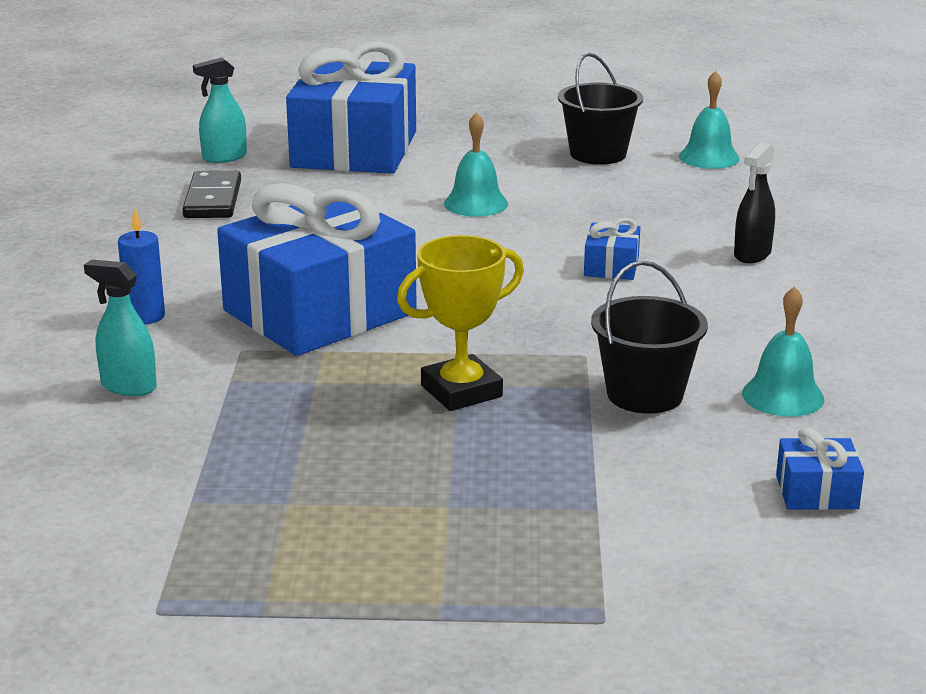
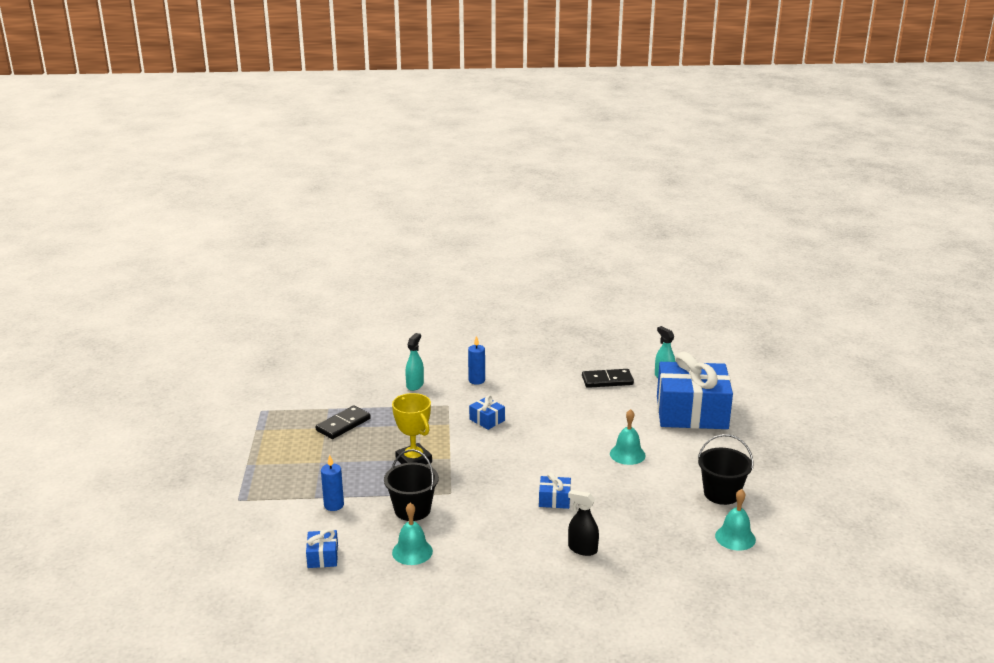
camera: 85 degrees right, 0 degrees up
(281, 478) = (343, 425): none -> black domino
(320, 312) = (487, 420): blue gift -> blue gift, size x0.40
(628, 483) = (334, 505): none -> blue candle

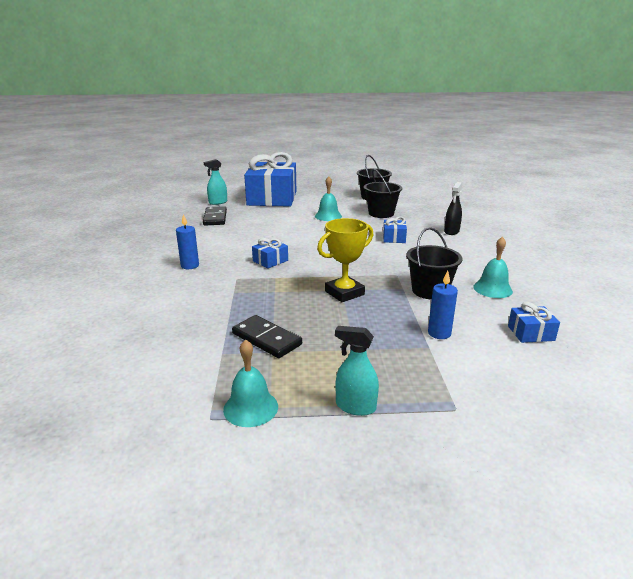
camera: 90 degrees left, 0 degrees up
(415, 385) = (184, 297): turquoise spray bottle -> turquoise spray bottle (355, 406)
(646, 496) = (381, 213): none -> black bucket
(735, 537) = (418, 197): turquoise bell -> turquoise bell (250, 408)

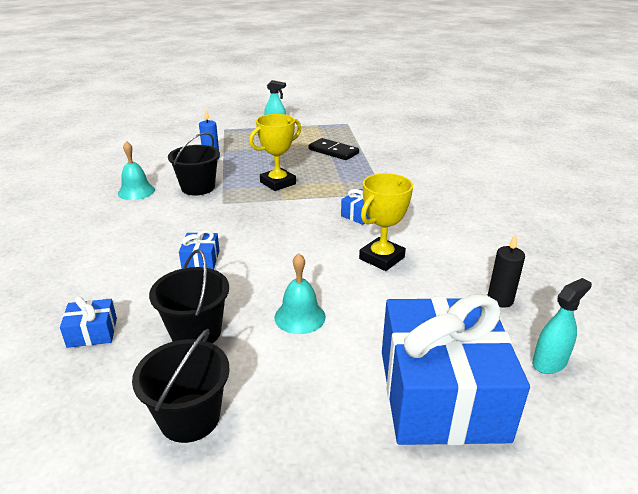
camera: 175 degrees right, 5 degrees up
(190, 266) = (444, 205): blue candle -> none
(215, 218) = (500, 300): black domino -> black candle
(250, 408) = (329, 127): turquoise bell -> none
(270, 235) = (381, 258): none -> yellow trophy
(451, 231) = (102, 280): black spray bottle -> none
(531, 333) = (144, 160): blue gift -> blue gift (92, 332)

